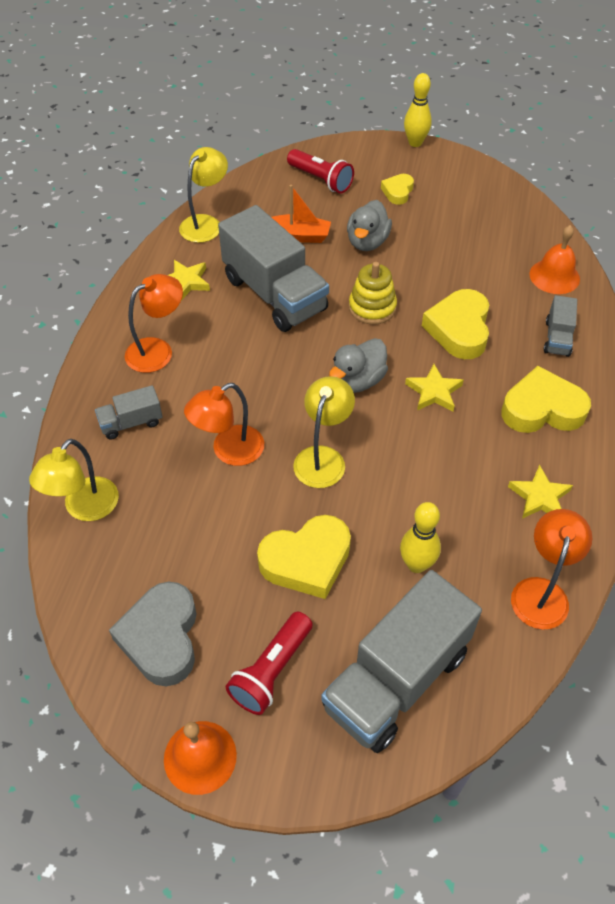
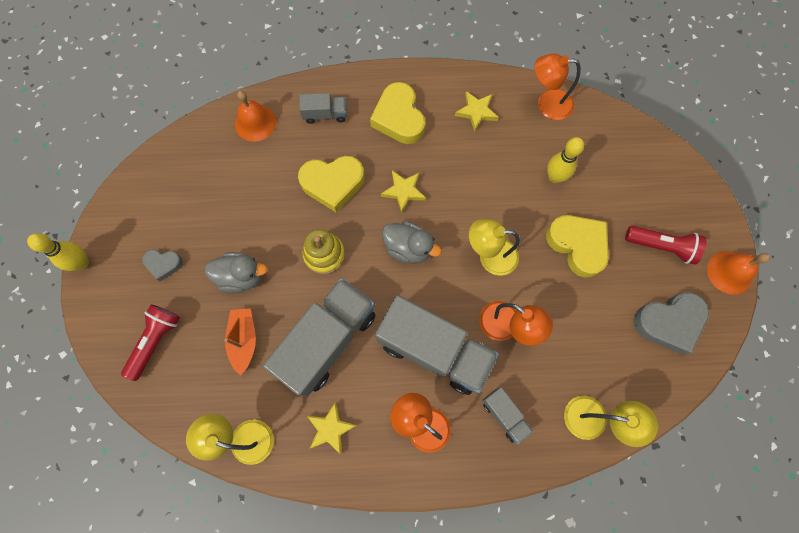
camera: 105 degrees left, 20 degrees up
(396, 679) = (636, 174): grey truck -> grey truck (434, 350)
(398, 192) = (163, 264): yellow heart -> grey heart

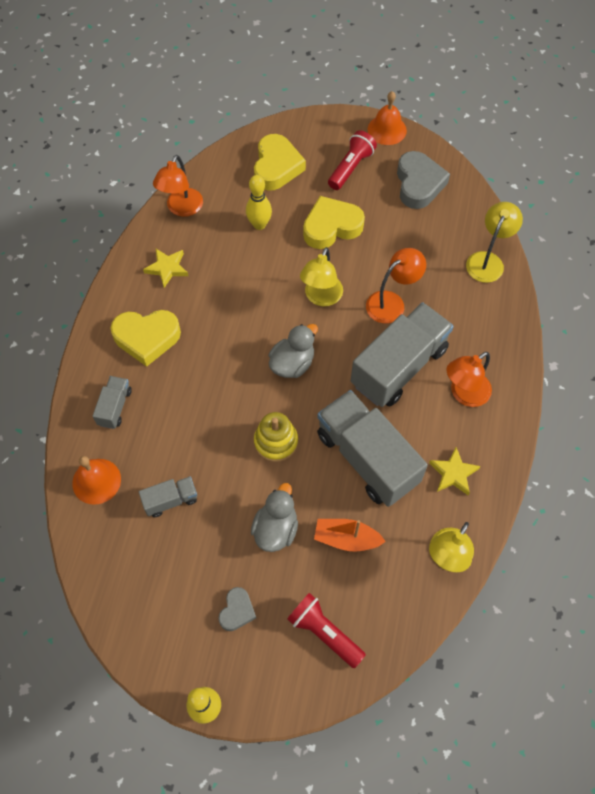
camera: 75 degrees left, 10 degrees down
(333, 184) = (200, 417): yellow heart -> yellow heart (276, 167)
(403, 191) = (231, 353): yellow star -> none
(504, 415) = (470, 326): grey truck -> grey truck (171, 500)

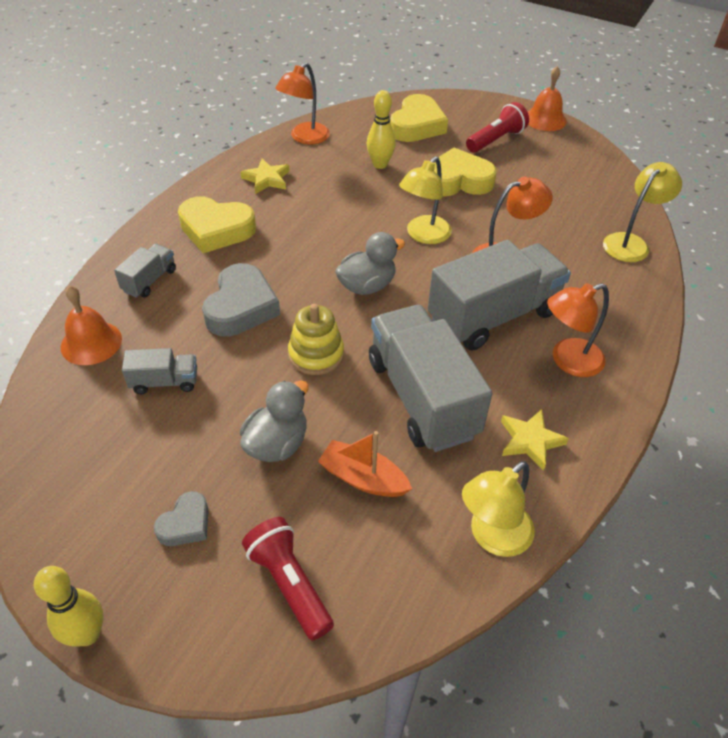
camera: 15 degrees right, 15 degrees down
(418, 184) = (567, 165): grey heart -> grey heart (241, 307)

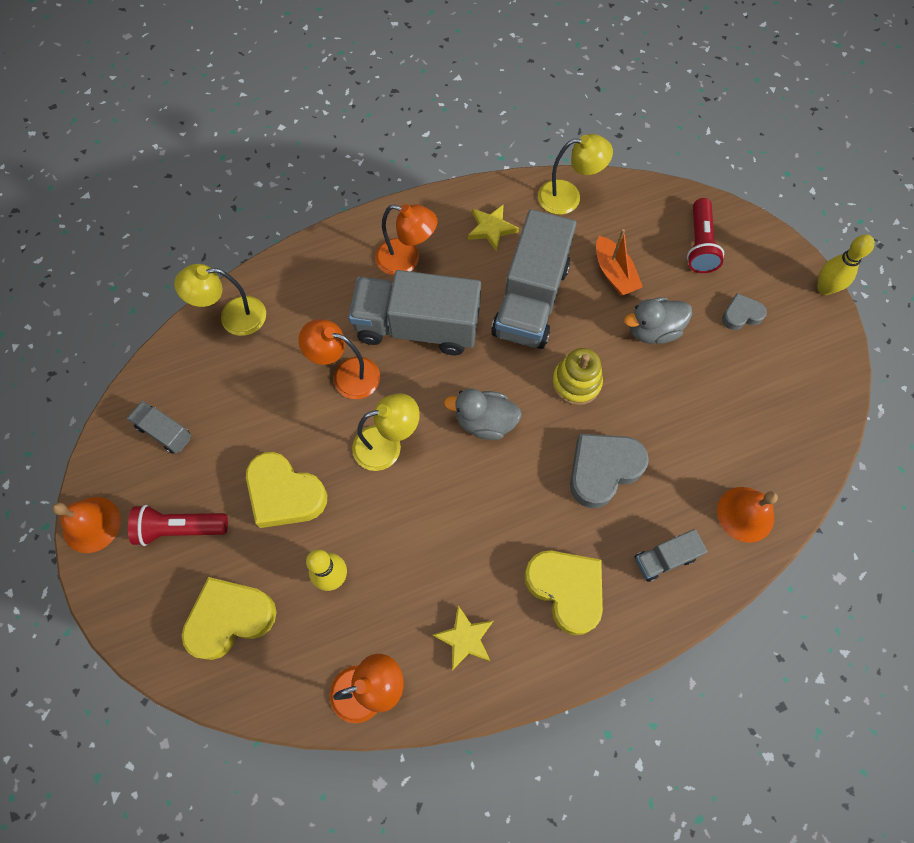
camera: 140 degrees left, 20 degrees up
(164, 382) = (704, 433): grey truck -> grey truck (165, 432)

